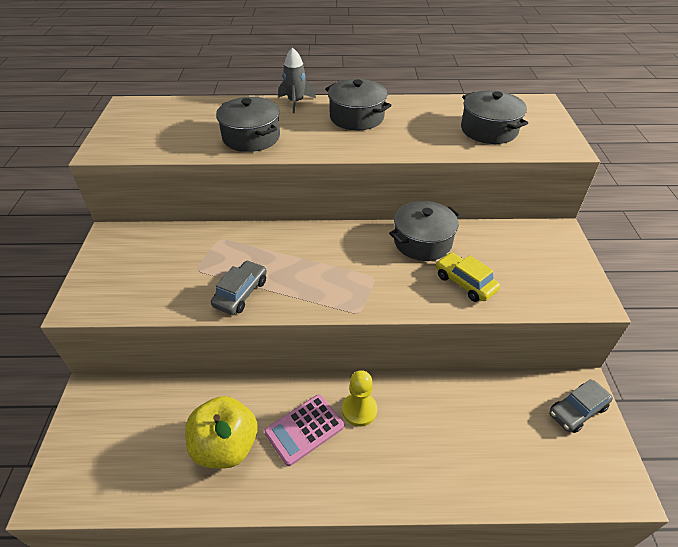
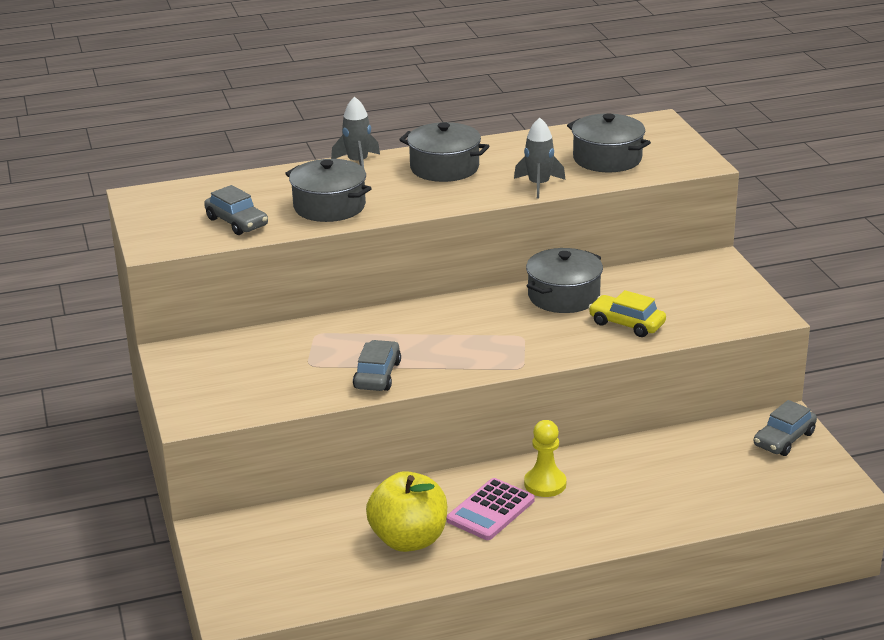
camera: 15 degrees left, 15 degrees down
(175, 139) = (237, 222): none -> grey car
(423, 145) = (539, 185): none -> grey rocket

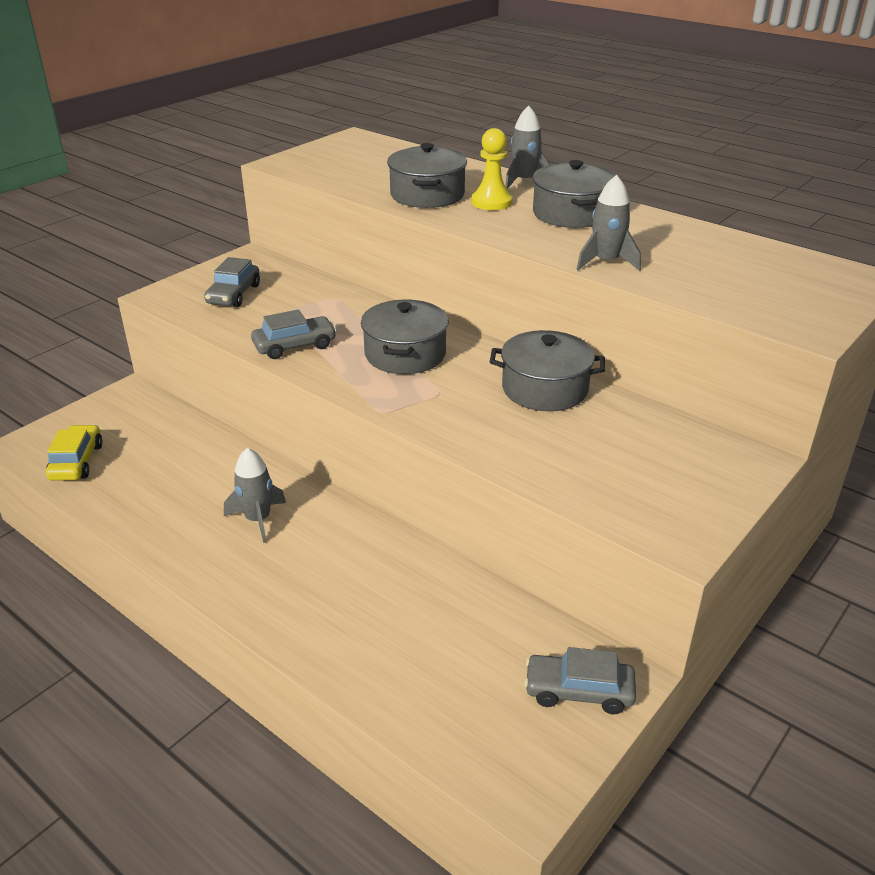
camera: 55 degrees right, 5 degrees up
(237, 222) = (354, 175): grey car -> grey car (234, 294)
(409, 540) = (179, 491): yellow apple -> none
(490, 510) = (258, 519): pink calculator -> grey rocket
(545, 484) = (328, 536): yellow pawn -> yellow pawn (491, 202)
(607, 159) = (723, 277): grey pot -> grey pot (405, 354)
(626, 324) = (536, 445): yellow car -> yellow car (76, 462)

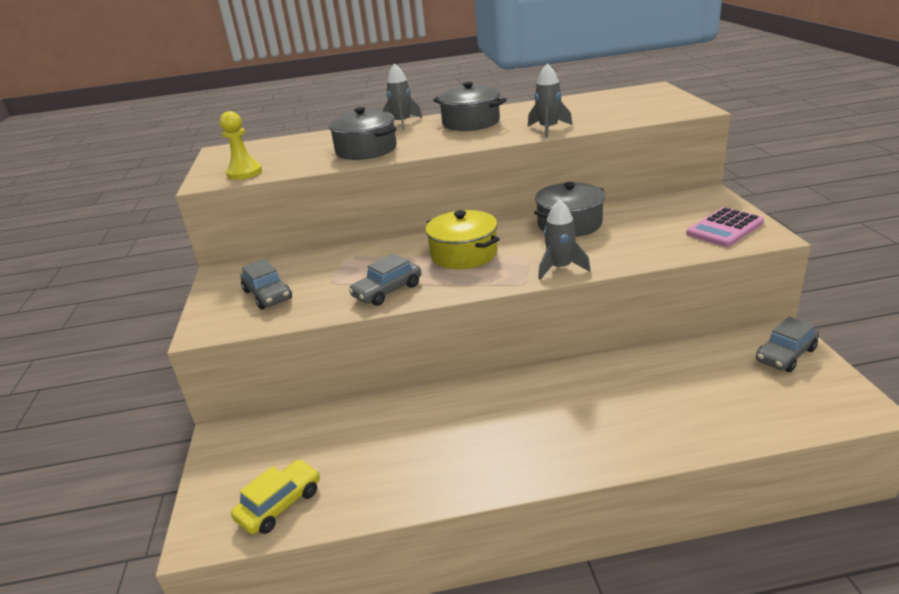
camera: 45 degrees left, 5 degrees down
(76, 462) = (280, 504): yellow car -> yellow car turned 90 degrees clockwise
(258, 519) = (488, 423): grey rocket -> grey rocket (560, 268)
(294, 346) = (387, 291): grey car -> grey car turned 150 degrees counterclockwise
(405, 354) = (464, 254): grey pot -> yellow pot
(491, 202) = (414, 137): yellow pawn -> yellow pawn (244, 173)
(665, 501) = (724, 228): none -> pink calculator

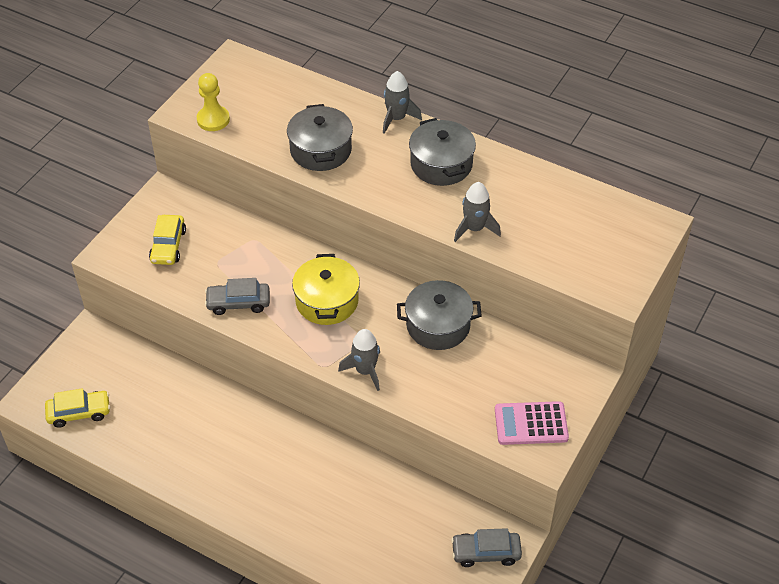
camera: 35 degrees right, 20 degrees up
(268, 295) = (168, 246): grey car -> yellow car

